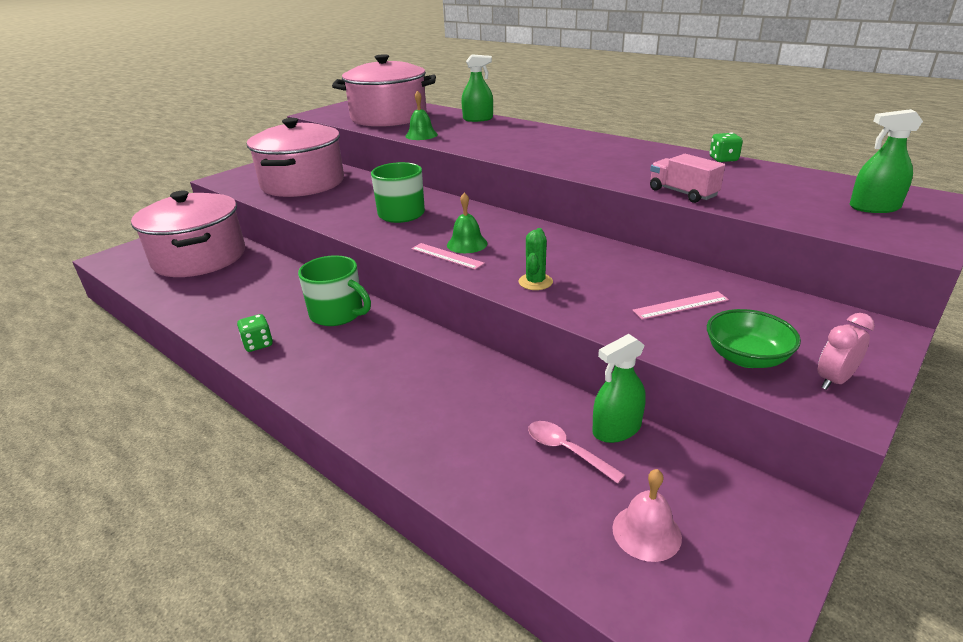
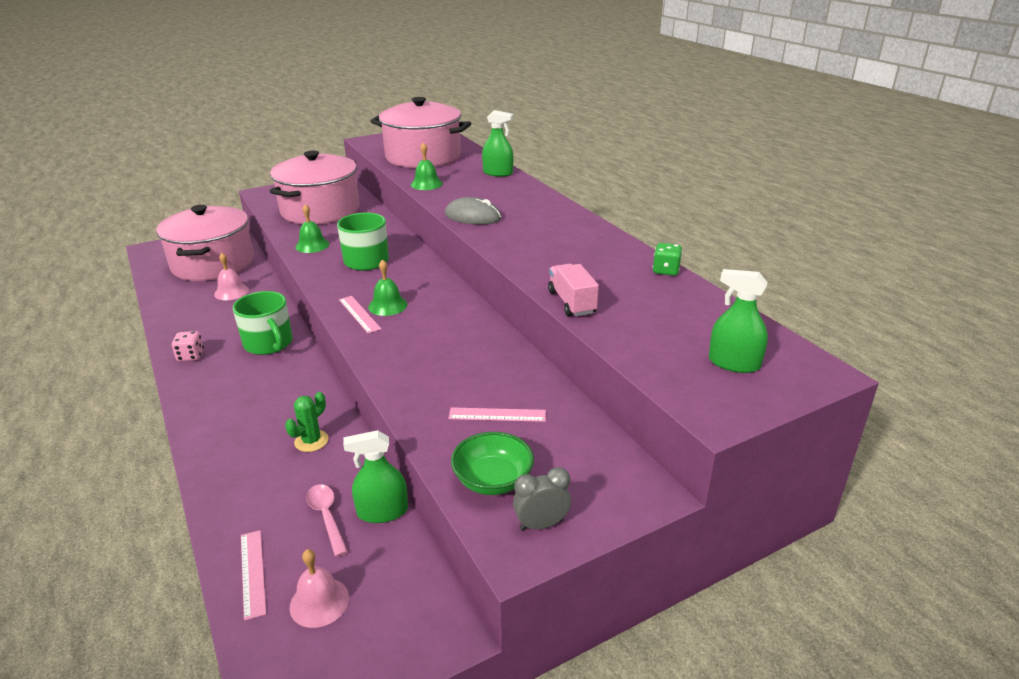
camera: 20 degrees right, 0 degrees up
(247, 278) = (231, 292): none -> pink bell
(258, 344) = (190, 356): green dice -> pink dice
(328, 211) = (312, 245): none -> green bell
(501, 150) = (473, 216): none -> grey mouse
(535, 282) = (402, 358): green cactus -> green cactus (311, 441)
(547, 528) = (253, 572): none -> pink ruler
(834, 380) = (541, 524): pink clock -> grey clock

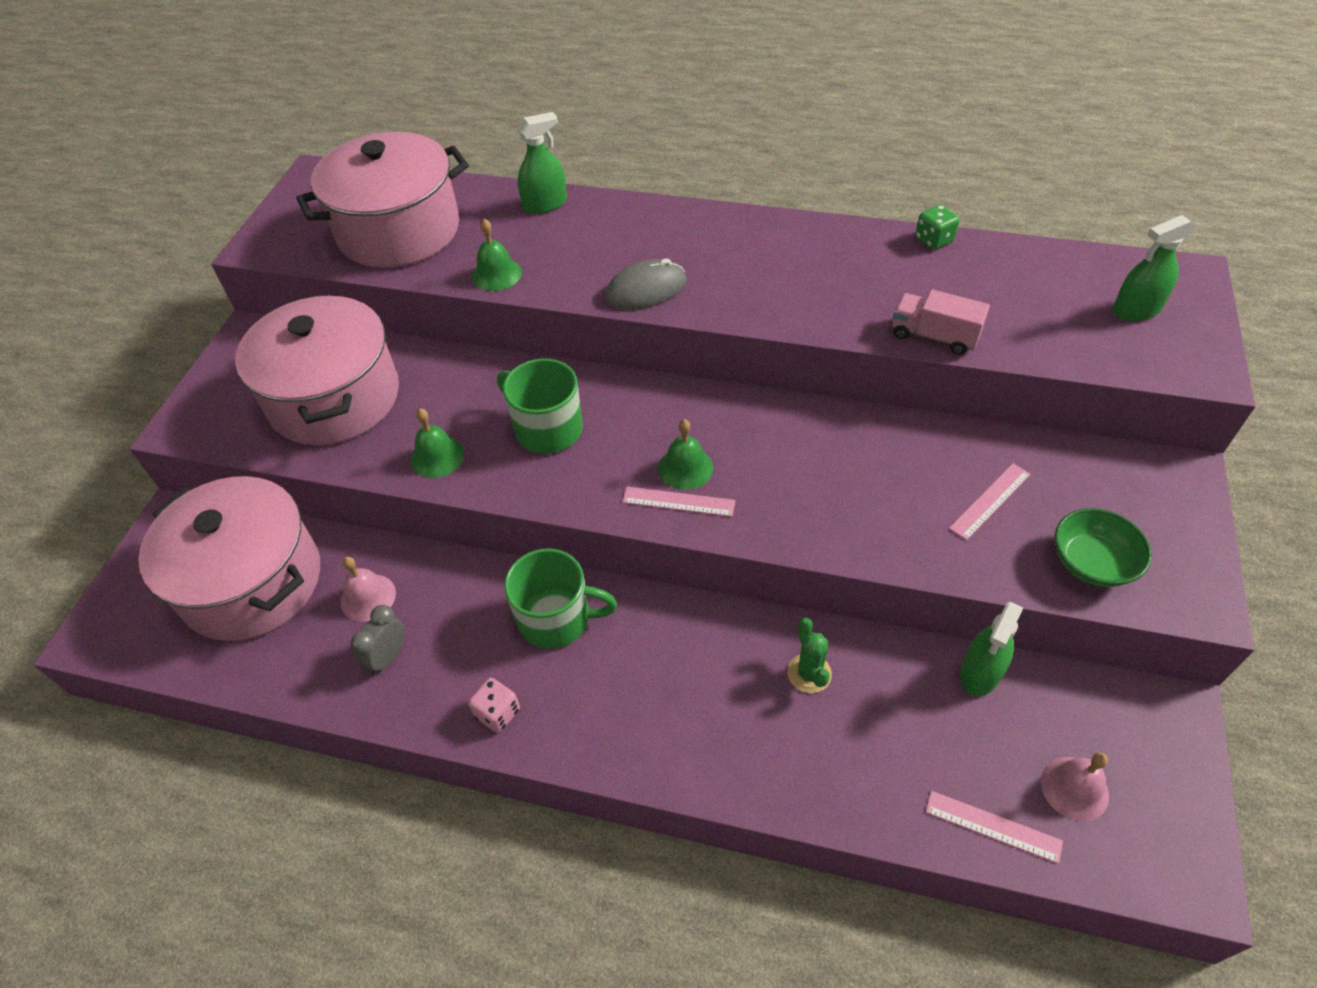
camera: 45 degrees left, 20 degrees up
(326, 517) = (952, 722): pink spoon -> none
(541, 524) = (1177, 566): grey clock -> grey clock (388, 656)

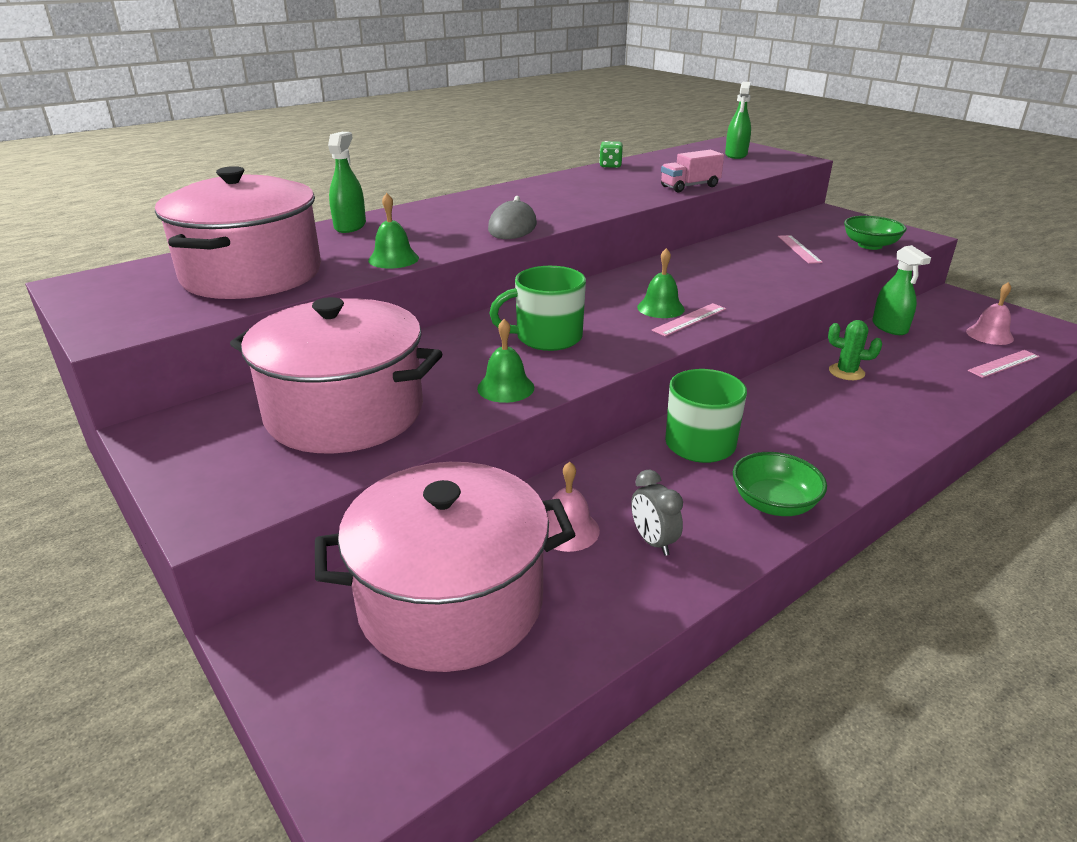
camera: 55 degrees left, 20 degrees down
(497, 713) = (773, 504): pink dice -> green bowl

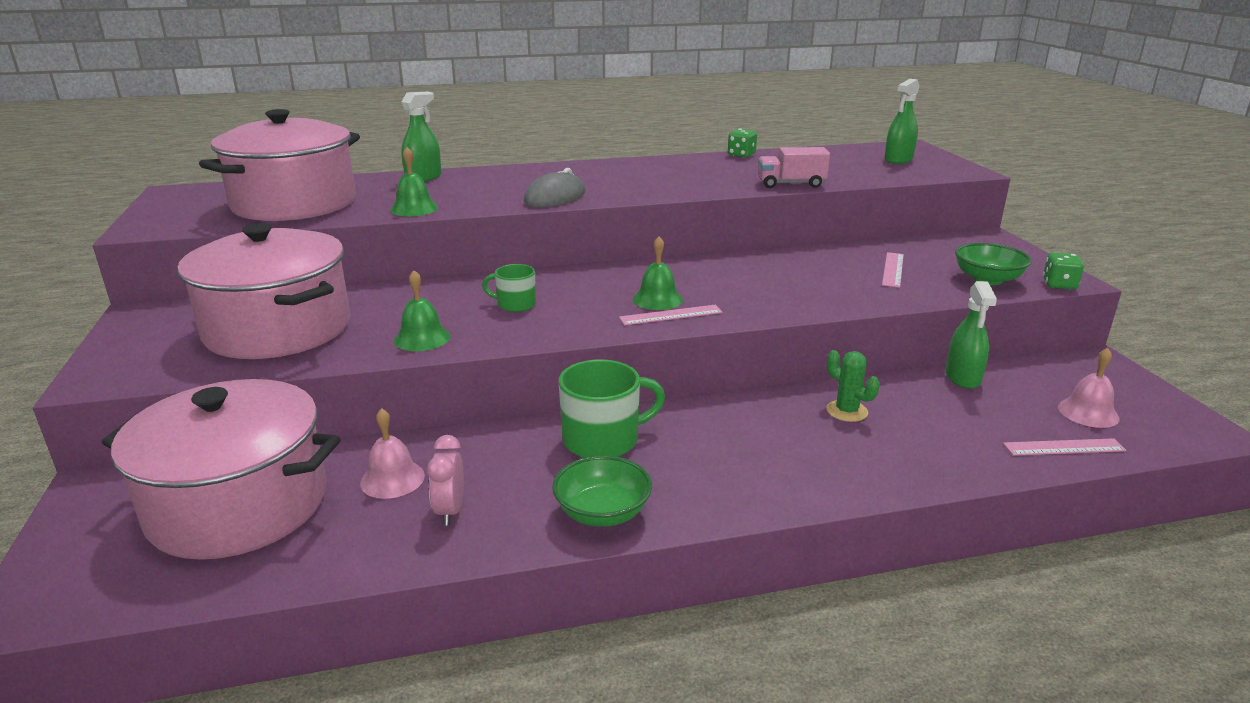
camera: 25 degrees right, 5 degrees down
(547, 337) = (515, 304): green mug -> green mug, size x0.58
(653, 542) = (450, 511): grey clock -> pink clock
(918, 241) = (1059, 285): none -> green dice

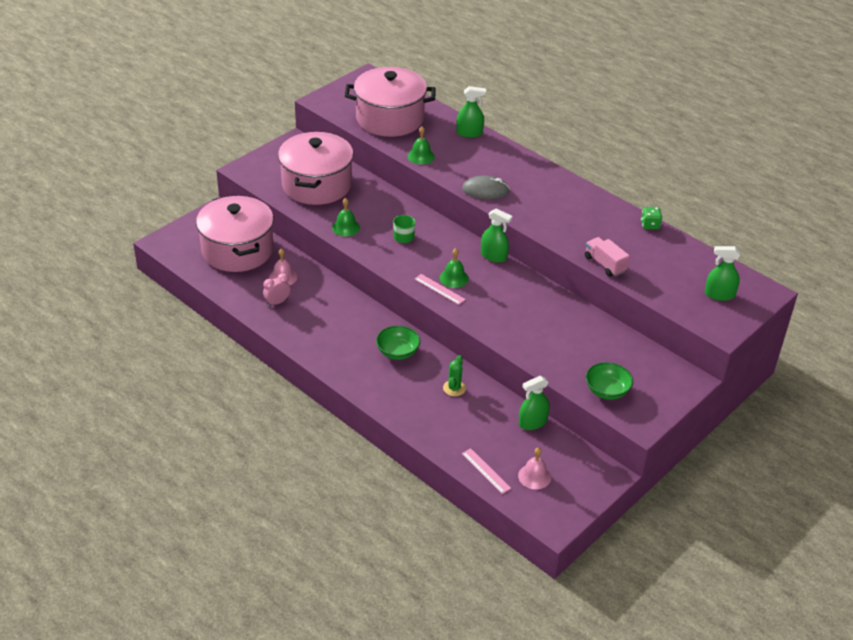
camera: 55 degrees right, 15 degrees up
(602, 513) = (309, 342): green bowl -> green bowl (397, 352)
(603, 440) = (359, 320): green mug -> none
(643, 265) = (493, 256): none -> green spray bottle
(892, 269) = (584, 349): pink ruler -> none
(1059, 285) = (628, 422): green dice -> none

